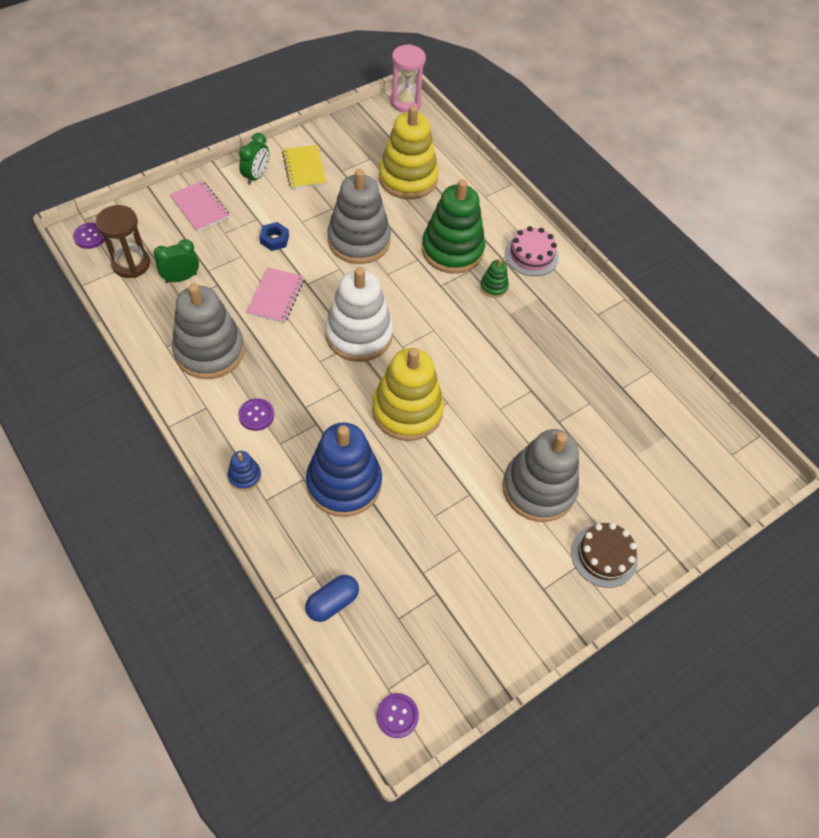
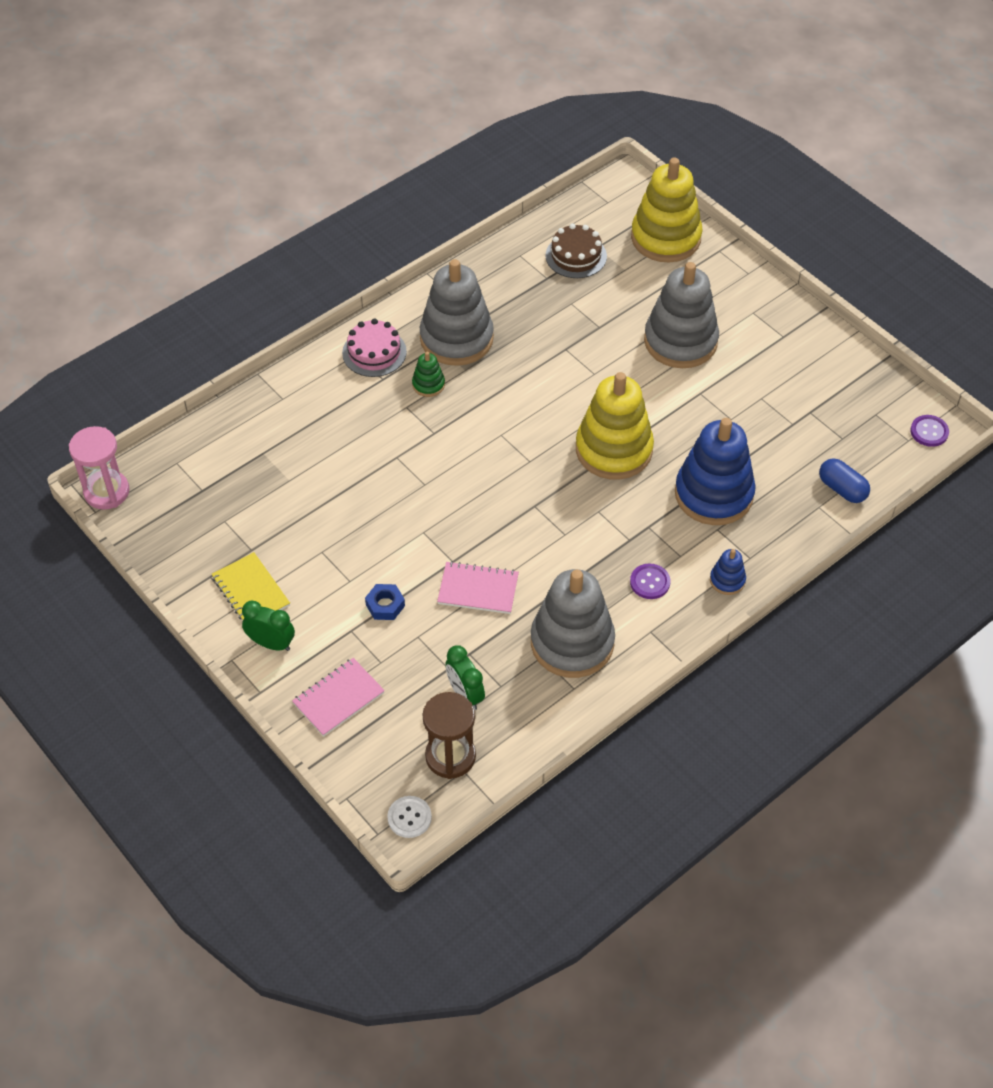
camera: 90 degrees left, 5 degrees down
(90, 236) = (409, 817): purple button -> white button
(304, 168) = (251, 591): yellow notebook -> yellow notebook turned 75 degrees clockwise
(359, 240) = (374, 517): grey stacking toy -> grey stacking toy (456, 338)
(359, 334) = (520, 502): white stacking toy -> none
(408, 178) = (259, 477): yellow stacking toy -> yellow stacking toy (665, 238)
(452, 250) = (377, 425): green stacking toy -> none
(604, 555) = (738, 294): brown cake -> brown cake (576, 256)

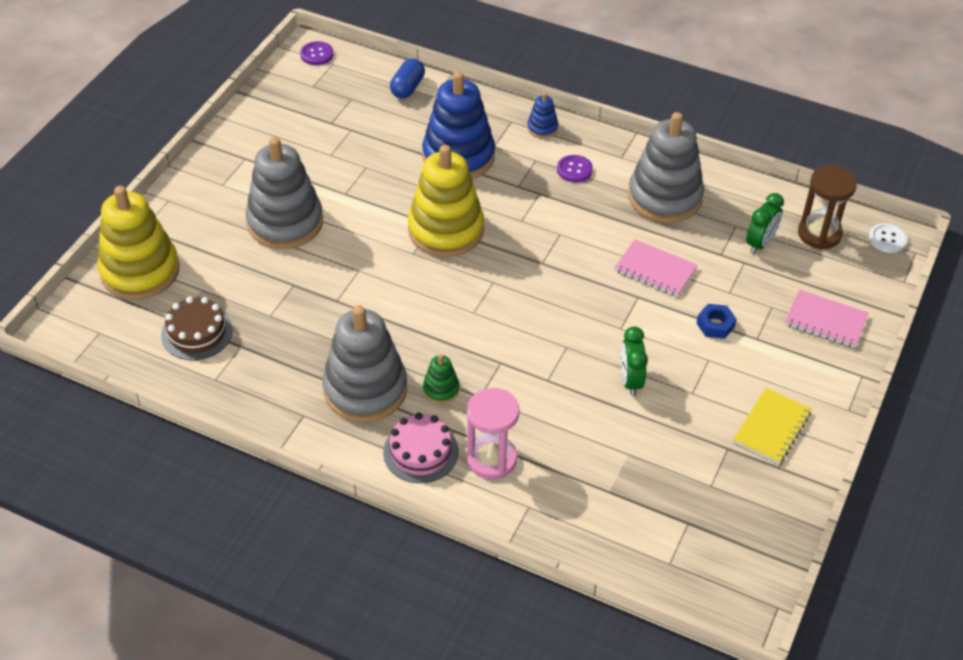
camera: 115 degrees left, 5 degrees down
(106, 492) = (747, 610): pink hourglass -> pink hourglass (491, 459)
(271, 643) = (811, 388): green clock -> green clock (630, 381)
(478, 589) = (655, 270): pink notebook -> pink notebook turned 45 degrees counterclockwise

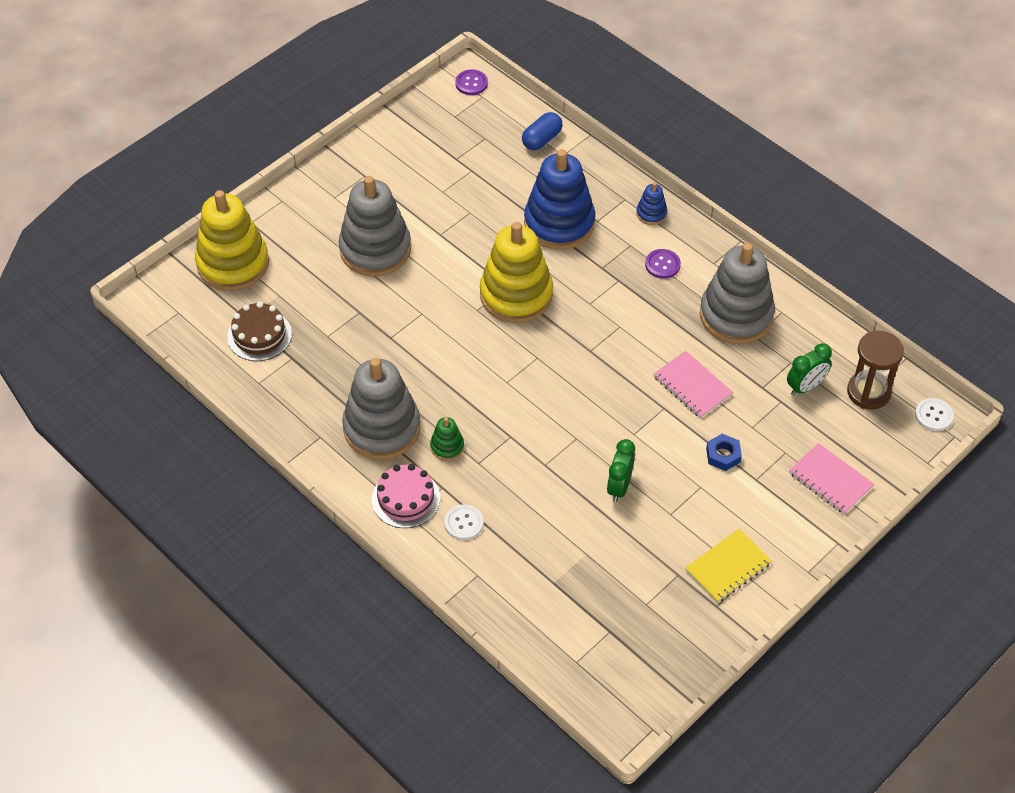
camera: 20 degrees right, 5 degrees up
(491, 459) = (464, 523): pink hourglass -> white button

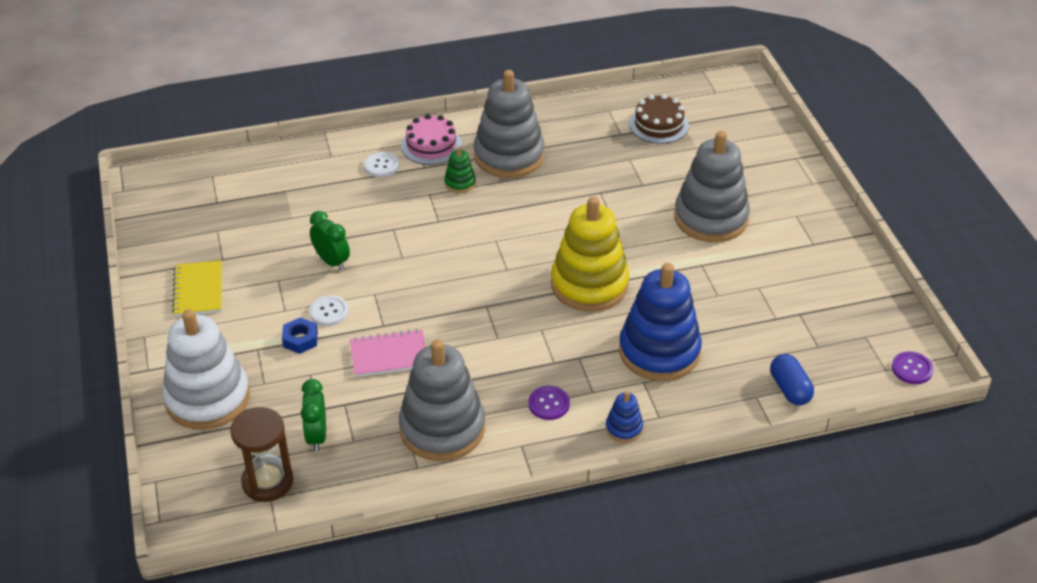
camera: 120 degrees right, 10 degrees down
(233, 263) = (751, 134): yellow stacking toy -> none
(830, 480) = (207, 398): pink notebook -> white stacking toy
(933, 415) = (196, 518): white button -> white button (329, 312)

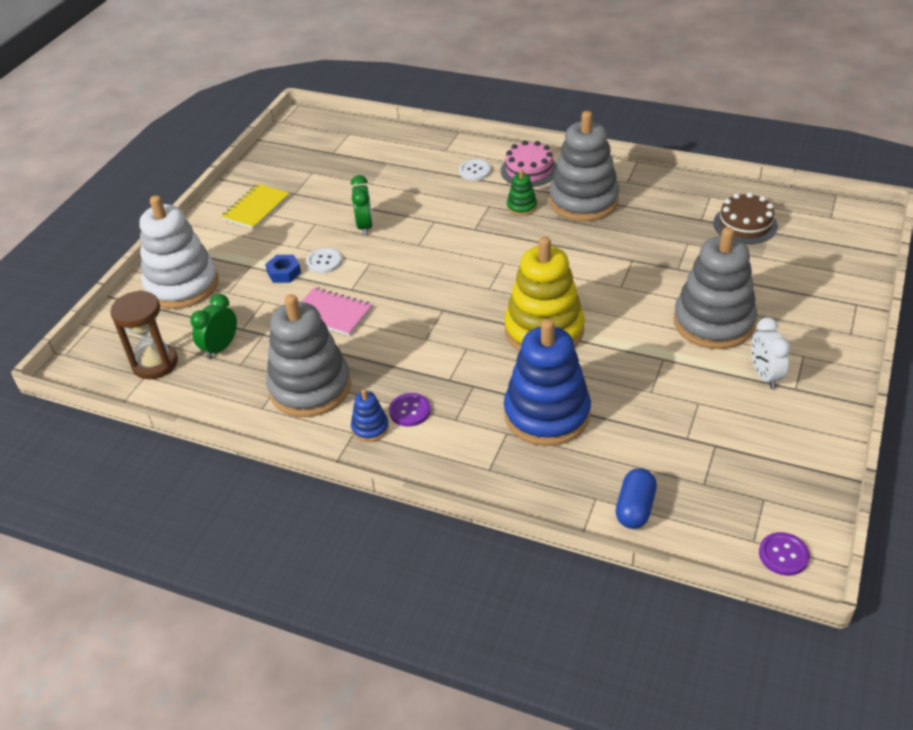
camera: 40 degrees right, 0 degrees up
(624, 428) = (449, 463): blue stacking toy -> blue stacking toy (370, 428)
(784, 244) = (765, 376): none -> white clock

